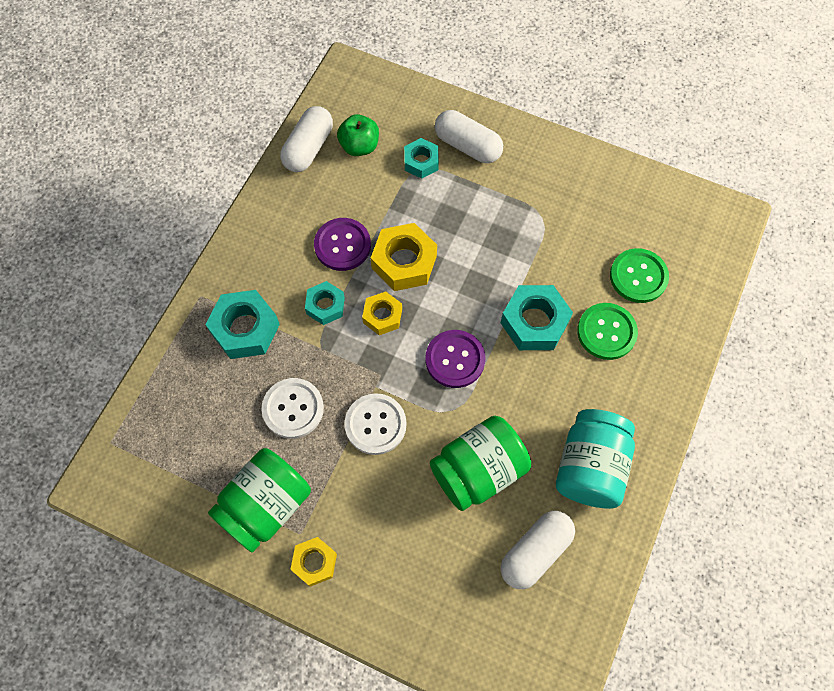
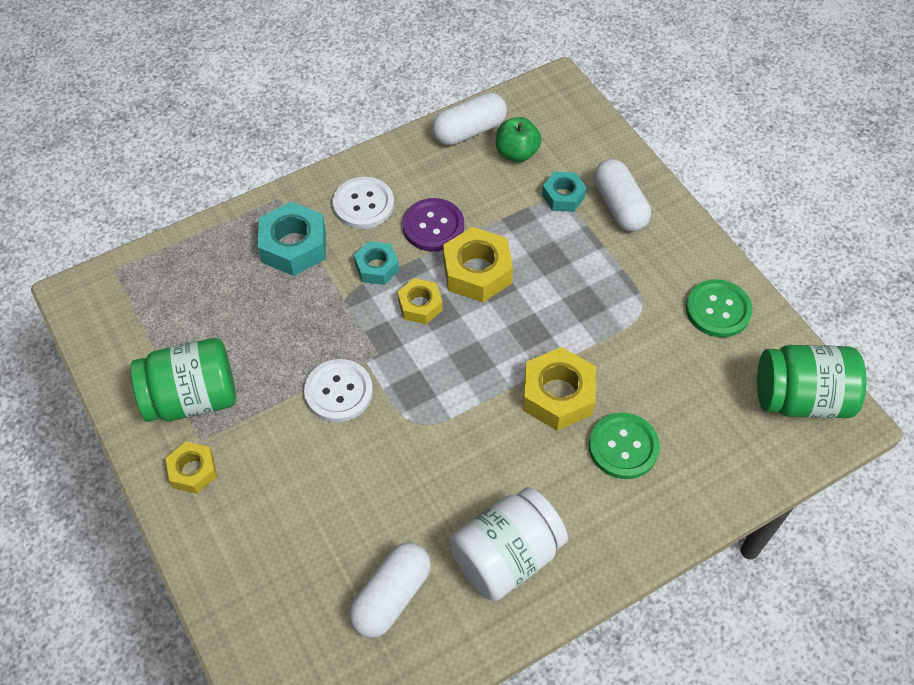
camera: 35 degrees right, 10 degrees down
(293, 409) = (279, 334): white button -> white button (363, 204)
(455, 359) = (455, 381): purple button -> none
(478, 470) = (398, 490): green jar -> green jar (801, 398)
(534, 322) = (558, 395): turquoise nut -> yellow nut
(535, 552) = (391, 596): white capsule -> white capsule turned 45 degrees counterclockwise
(590, 467) = (506, 556): turquoise jar -> white jar
(638, 276) = (698, 416): green button -> green button (718, 310)

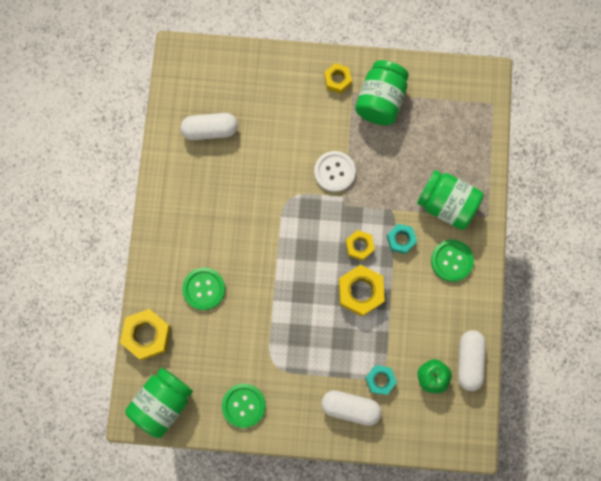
camera: 125 degrees right, 20 degrees up
(294, 246) = (446, 204): turquoise nut -> green jar
(363, 204) = (451, 261): white button -> green button
(391, 596) = (210, 130): white capsule -> white capsule turned 75 degrees counterclockwise
(433, 226) = (409, 289): purple button -> none
(506, 556) = (191, 192): white jar -> none
(558, 395) = (255, 278): yellow nut -> yellow nut (147, 335)

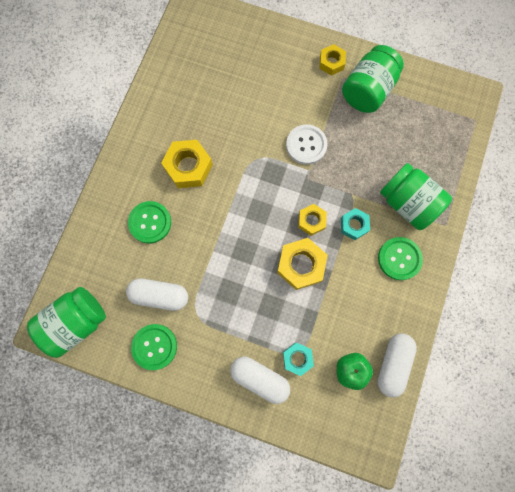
camera: 15 degrees right, 0 degrees up
(147, 335) = (82, 252): yellow nut -> yellow nut (188, 167)
(210, 130) = (199, 78): white capsule -> white capsule (160, 295)

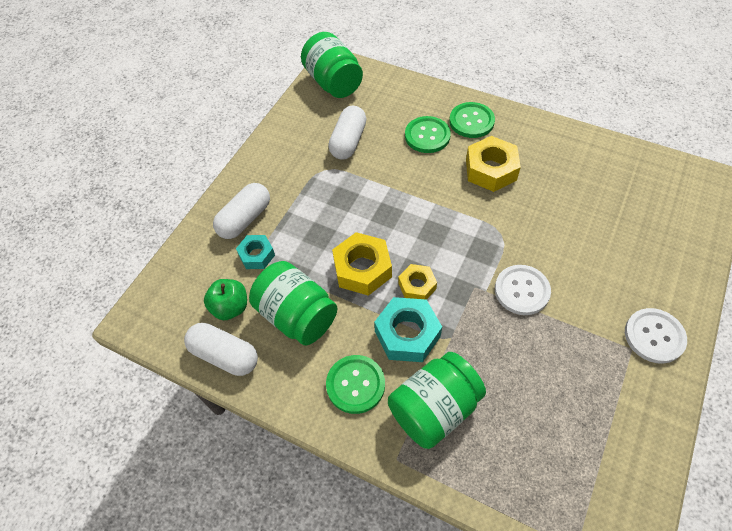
camera: 100 degrees right, 20 degrees down
(154, 346) = (298, 136): green button -> green button (471, 121)
(331, 63) = (654, 336): yellow nut -> white button
(354, 225) = (407, 334): turquoise nut -> turquoise nut, size x1.64
(367, 91) = (612, 379): green jar -> green jar (297, 315)

